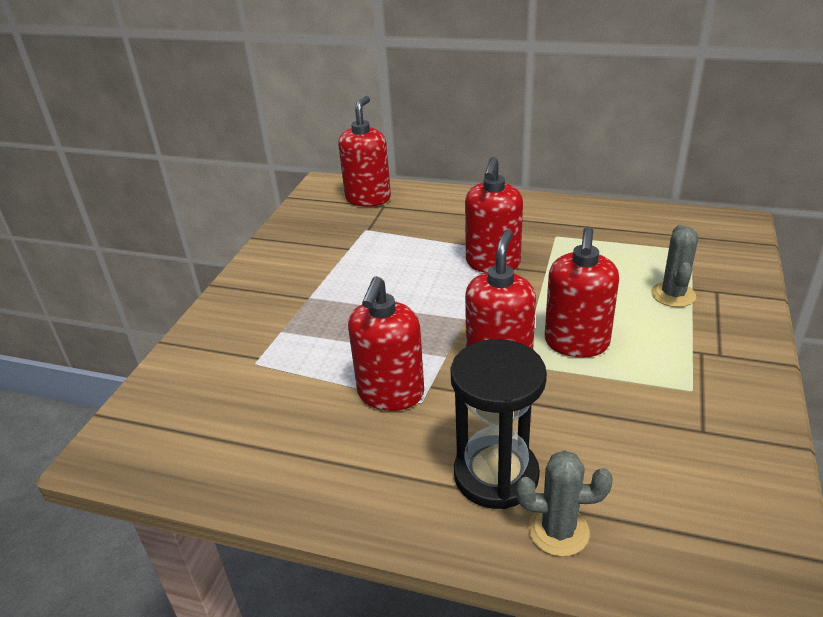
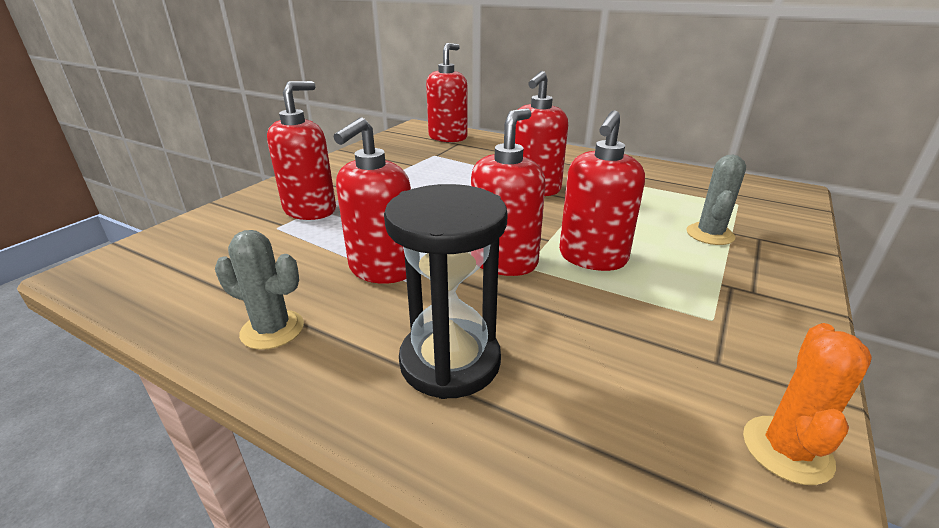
camera: 10 degrees right, 5 degrees down
(276, 334) = (310, 210): none -> red soap dispenser
(558, 531) = (496, 438): grey cactus -> grey cactus (272, 330)
(761, 493) = (786, 449): none -> orange cactus

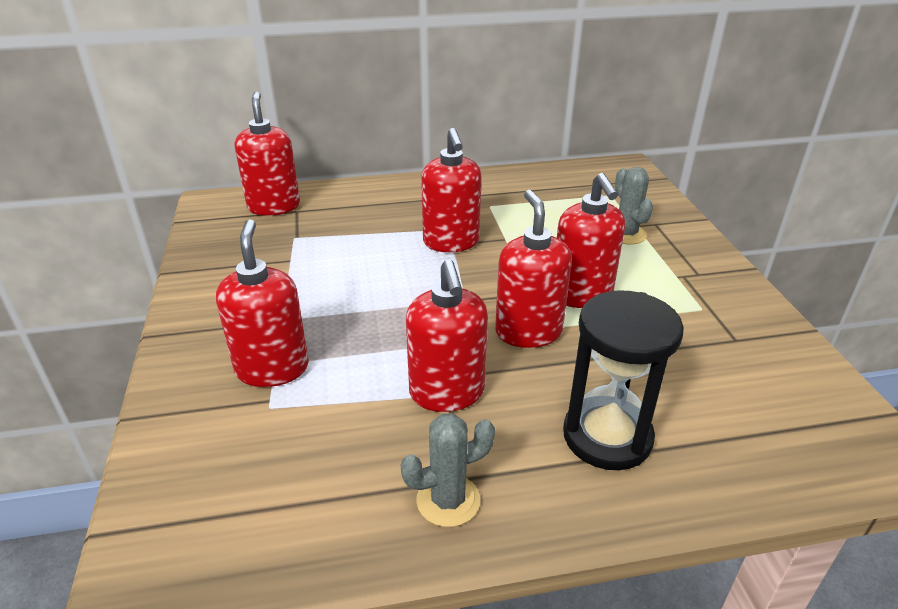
camera: 40 degrees left, 5 degrees up
(786, 449) = (815, 376): orange cactus -> none

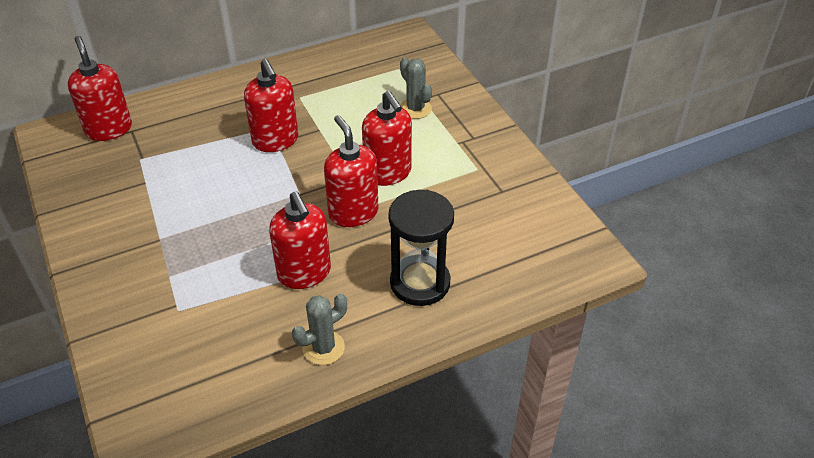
camera: 15 degrees left, 10 degrees up
(272, 368) = (168, 280): red soap dispenser -> none

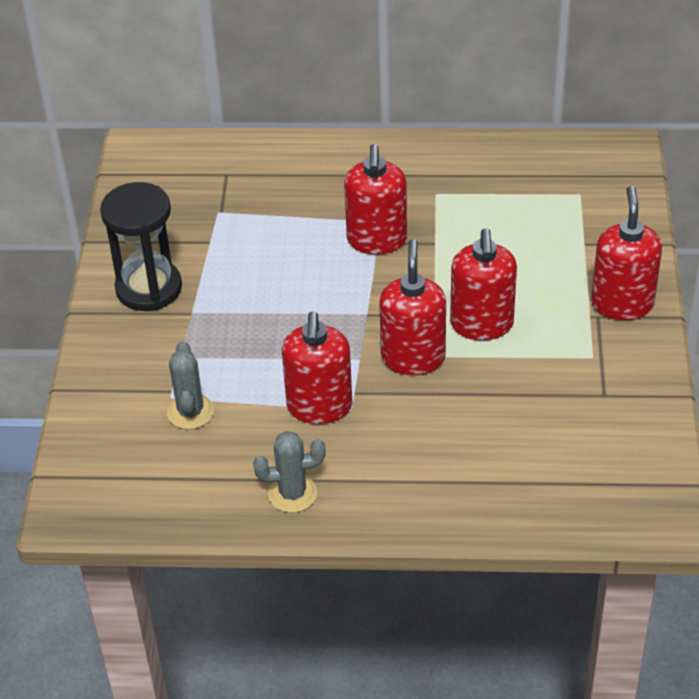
camera: 30 degrees right, 0 degrees up
(109, 129) = (203, 165): red soap dispenser -> red soap dispenser (622, 304)
(415, 109) = (566, 254): grey cactus -> grey cactus (190, 412)
(420, 283) = (437, 465): black hourglass -> black hourglass (149, 288)

